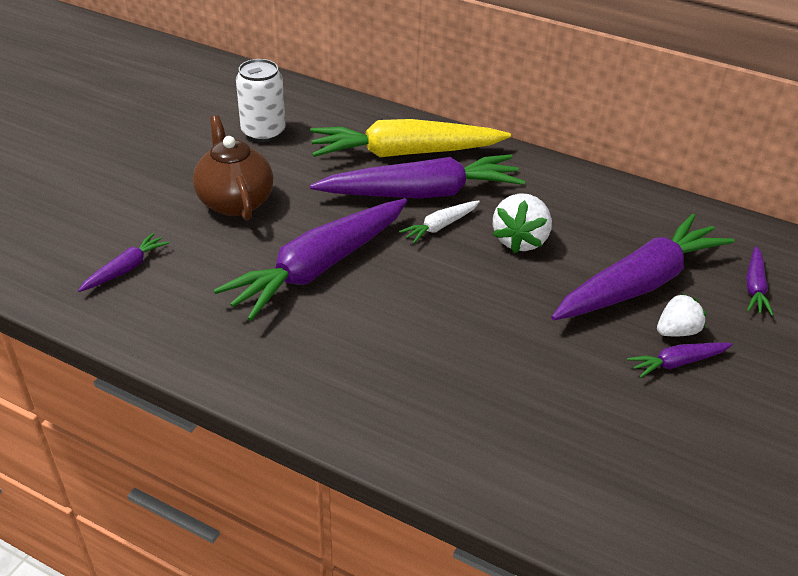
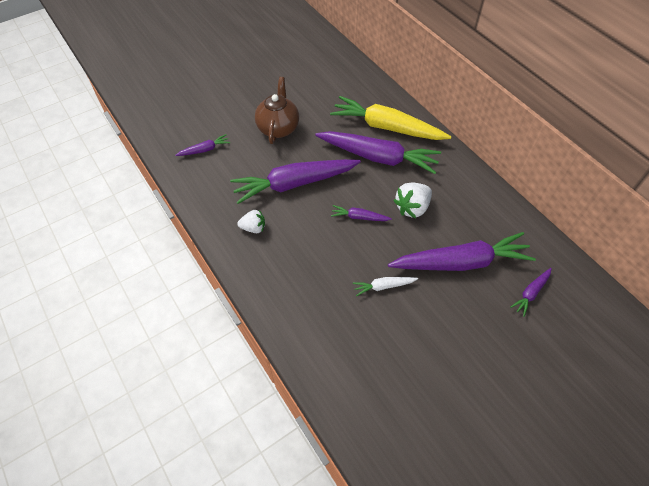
camera: 30 degrees right, 15 degrees up
(263, 132) = (319, 88): white can -> none
(440, 226) = (374, 182): white carrot -> white carrot (383, 286)
(676, 331) = (460, 300): white strawberry -> white strawberry (253, 228)
(677, 363) = (445, 319): purple carrot -> purple carrot (359, 217)

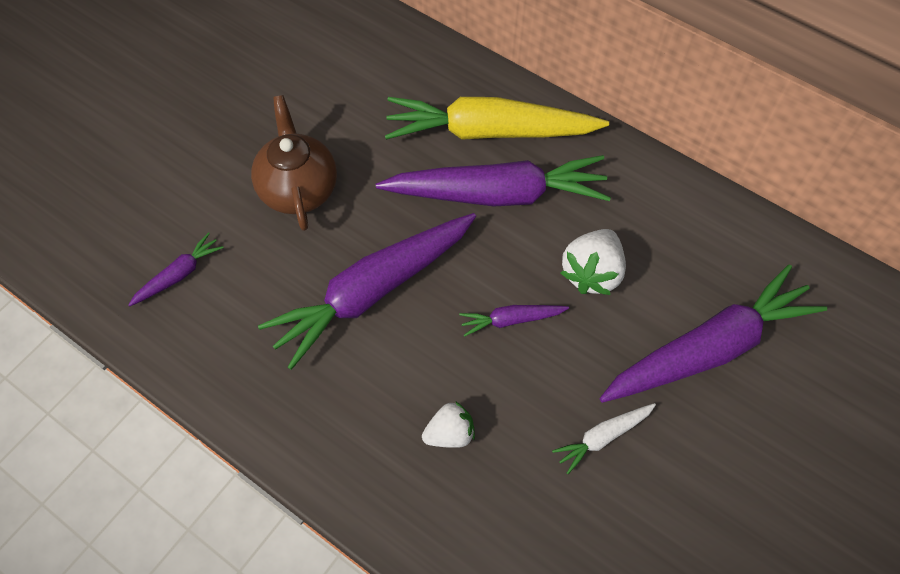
camera: 20 degrees left, 5 degrees up
(253, 228) = (335, 403): white strawberry -> white strawberry (450, 434)
(531, 293) = (836, 366): purple carrot -> none

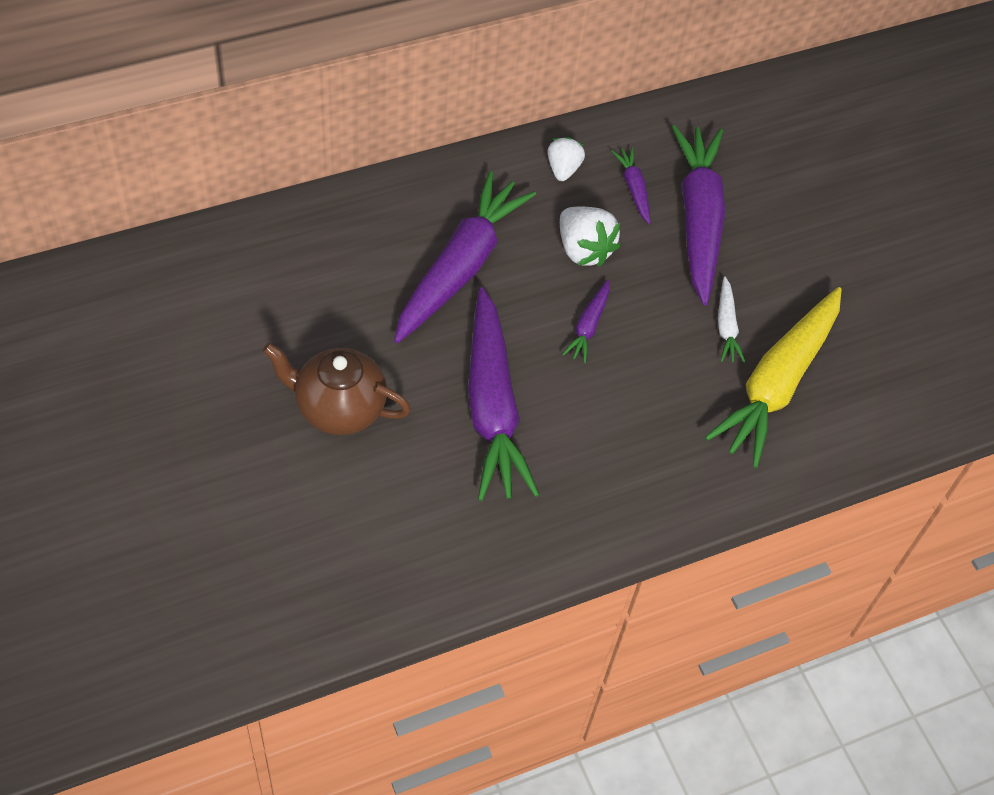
camera: 65 degrees left, 5 degrees down
(179, 275) = (363, 548): purple carrot -> purple carrot (633, 189)
(450, 434) = (660, 422): white strawberry -> white strawberry (563, 169)
(490, 132) = (390, 236): yellow carrot -> yellow carrot (777, 383)

